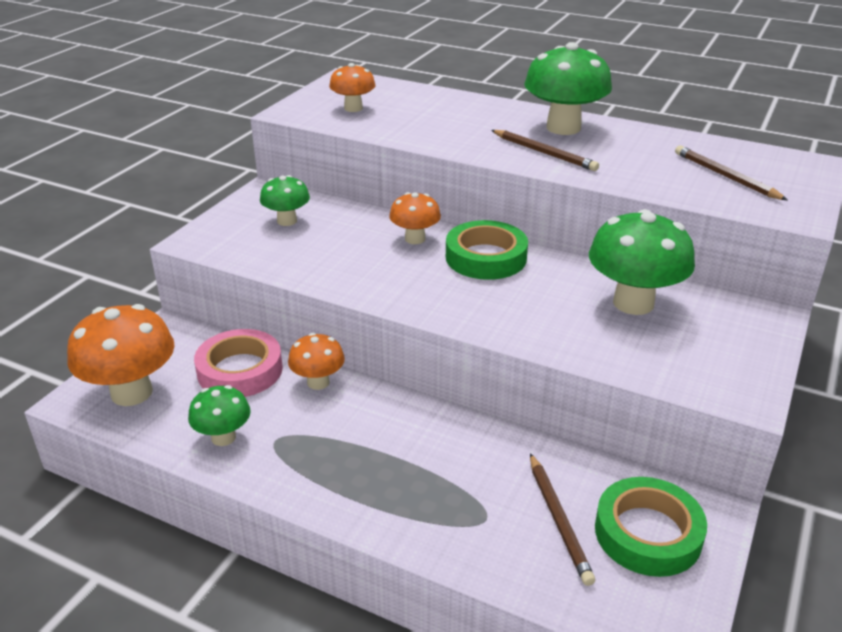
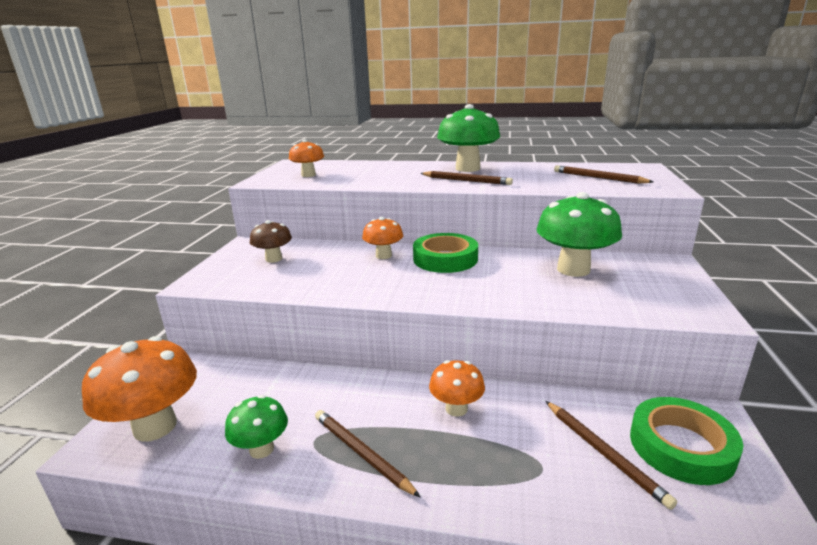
camera: 15 degrees left, 10 degrees down
(240, 370) = (259, 385): pink tape -> none
(287, 221) = (274, 259): green mushroom -> brown mushroom
(316, 463) = (362, 453): none -> brown pencil
(318, 382) = (334, 381): orange mushroom -> orange mushroom (456, 408)

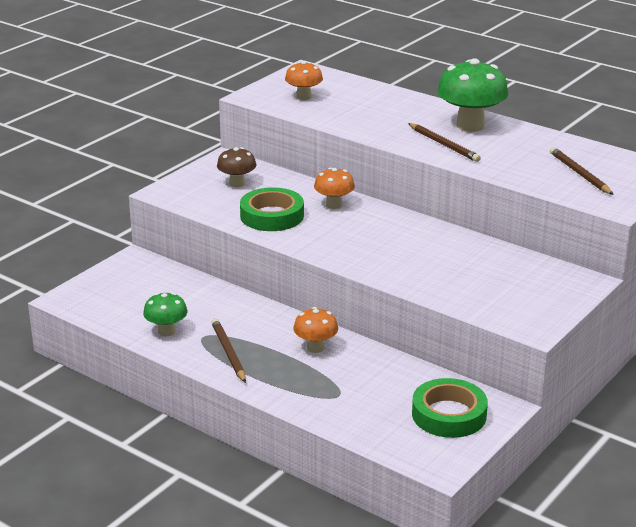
camera: 25 degrees right, 5 degrees up
(155, 426) = (104, 298): orange mushroom -> none
(445, 259) = (385, 223): green tape -> green tape (272, 216)
(573, 269) = (485, 263): green mushroom -> none
(603, 453) = (389, 401): brown pencil -> none

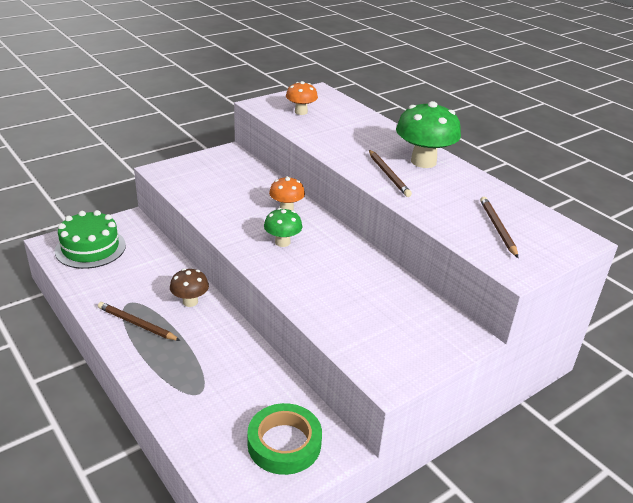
camera: 15 degrees right, 5 degrees up
(115, 295) = (90, 248): none -> green cake
(166, 331) = (104, 291): green mushroom -> green mushroom (282, 242)
(228, 353) = (137, 324): brown pencil -> brown pencil turned 60 degrees counterclockwise
(237, 183) = (223, 174): brown mushroom -> brown mushroom (190, 302)
(272, 216) = (229, 208): green tape -> none
(315, 347) = (211, 337): orange mushroom -> none

